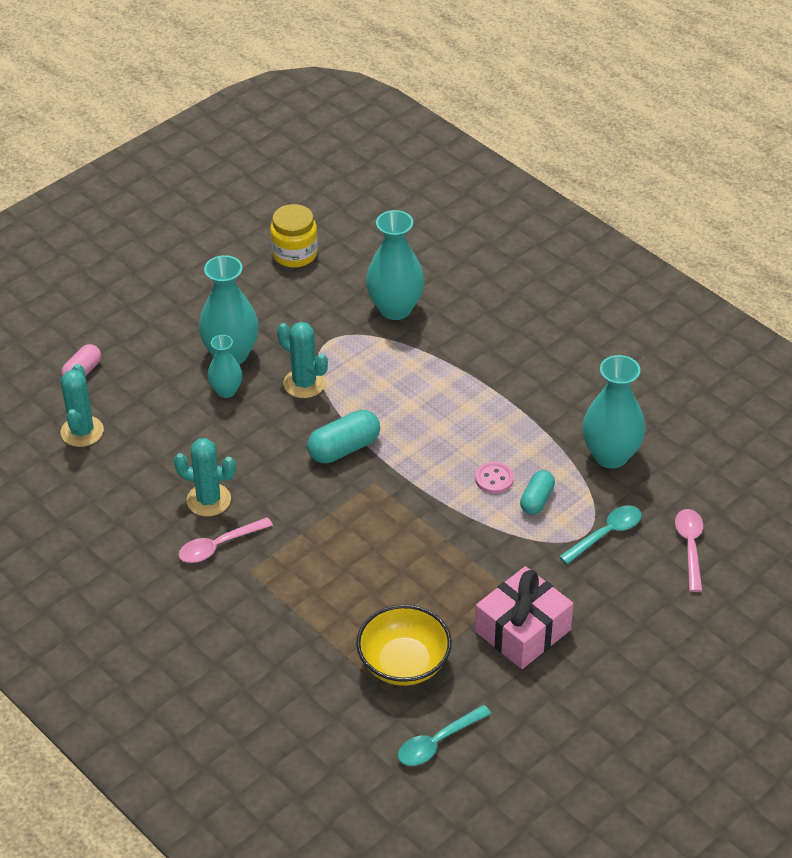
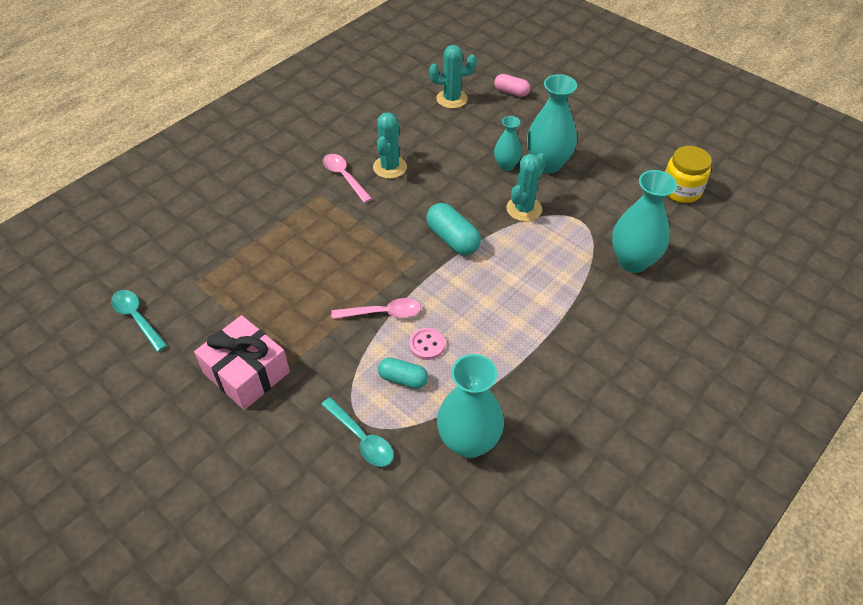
camera: 85 degrees right, 5 degrees up
(404, 663) = (220, 292): yellow bowl -> none
(690, 547) = (345, 518): pink spoon -> pink spoon (382, 313)

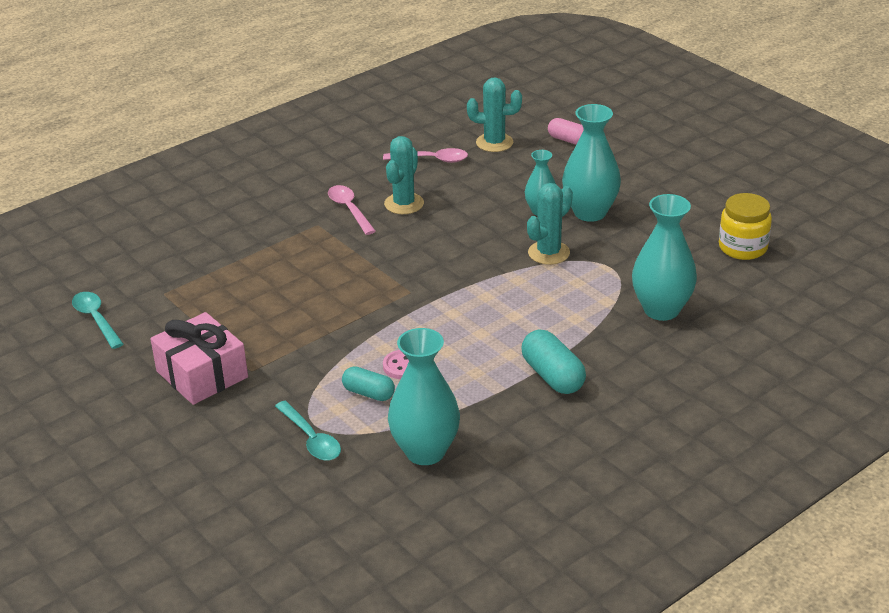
camera: 10 degrees right, 15 degrees down
(382, 313) = (361, 335): pink spoon -> pink spoon (431, 160)
(453, 239) = (458, 275): turquoise capsule -> turquoise capsule (553, 376)

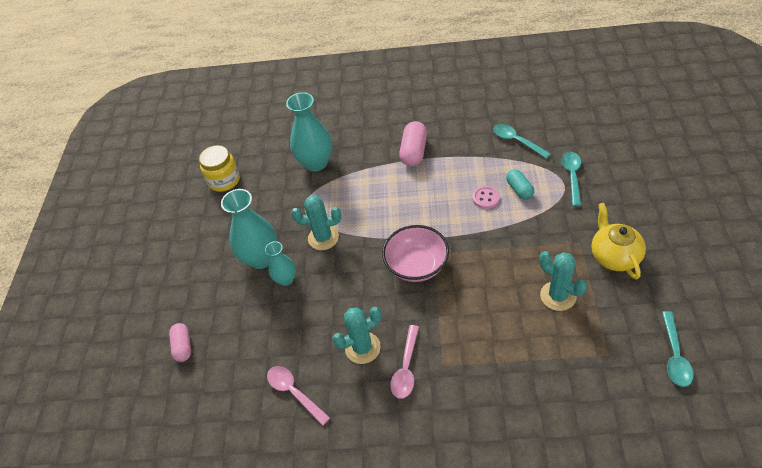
camera: 135 degrees left, 15 degrees up
(202, 374) = (614, 256): pink gift -> yellow teapot
(418, 275) = (417, 265): none -> pink bowl
(425, 452) = (516, 141): turquoise vase -> turquoise spoon
(494, 143) = (231, 382): turquoise cactus -> turquoise cactus (558, 296)
(553, 376) = (414, 152): turquoise capsule -> pink capsule

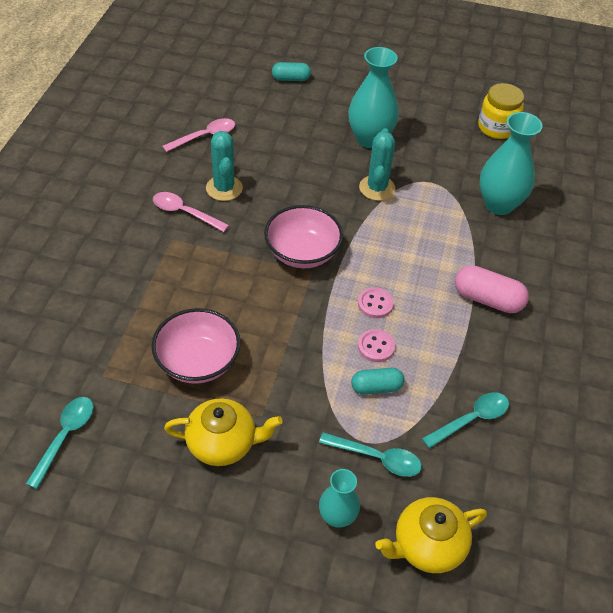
camera: 95 degrees right, 0 degrees up
(183, 346) = (291, 79): pink capsule -> turquoise capsule
(286, 279) = (334, 151): turquoise vase -> turquoise vase (337, 516)
(447, 208) = (375, 304): none -> pink button
(558, 296) = (198, 361): turquoise cactus -> pink bowl
(613, 142) = (427, 545): none -> yellow teapot
(674, 355) = (65, 437): turquoise spoon -> turquoise spoon turned 90 degrees clockwise

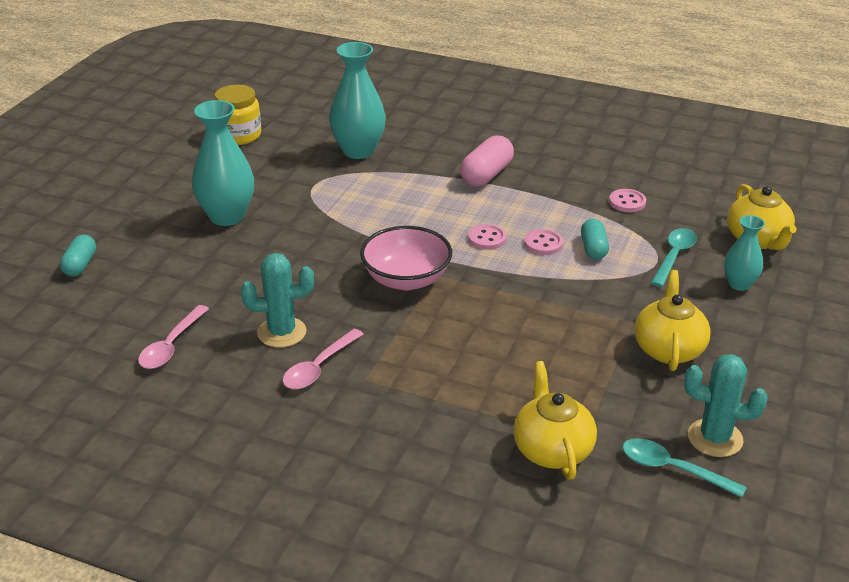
camera: 80 degrees left, 15 degrees down
(91, 355) = (552, 450): none -> yellow teapot
(198, 361) = (562, 363): pink bowl -> none
(204, 136) = (171, 345): pink spoon -> pink spoon turned 135 degrees counterclockwise
(377, 188) = (313, 220): turquoise cactus -> turquoise cactus (715, 438)
(471, 419) = (627, 202): turquoise spoon -> pink button

